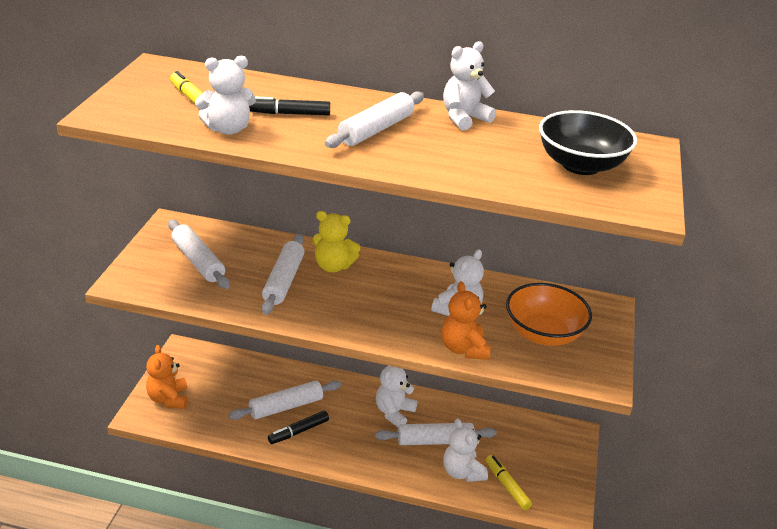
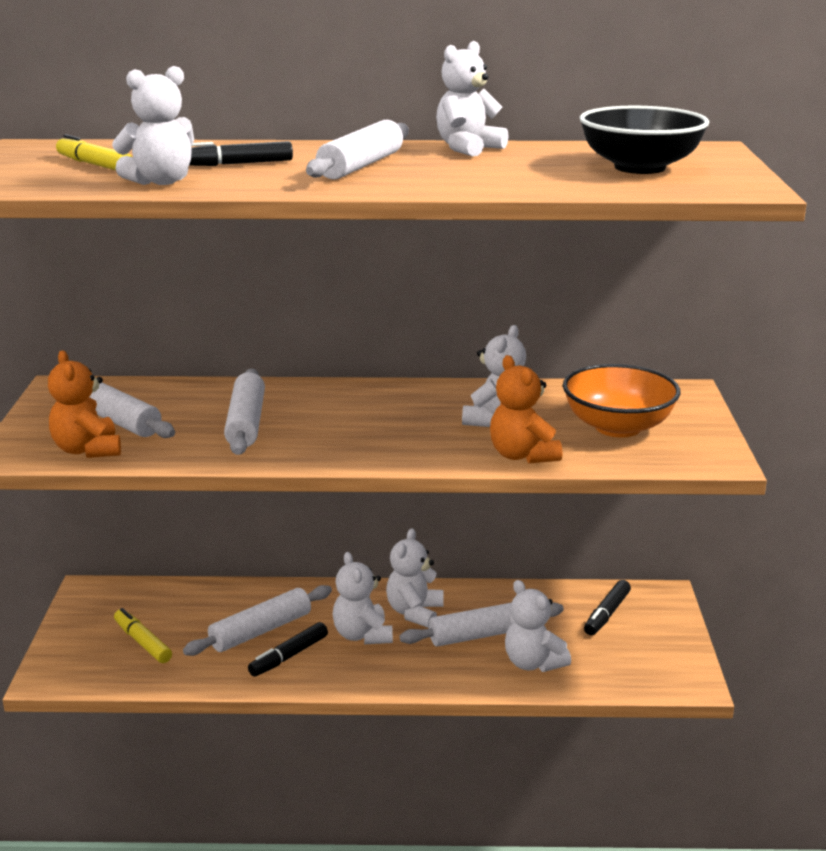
camera: 10 degrees left, 10 degrees down
(168, 399) = (85, 650): orange teddy bear -> orange teddy bear (87, 450)
(333, 266) = (308, 400): yellow teddy bear -> none
(353, 424) = (362, 635): none -> white teddy bear
(507, 486) = (599, 667): yellow marker -> yellow marker (143, 642)
(528, 441) = (606, 614): none -> black marker

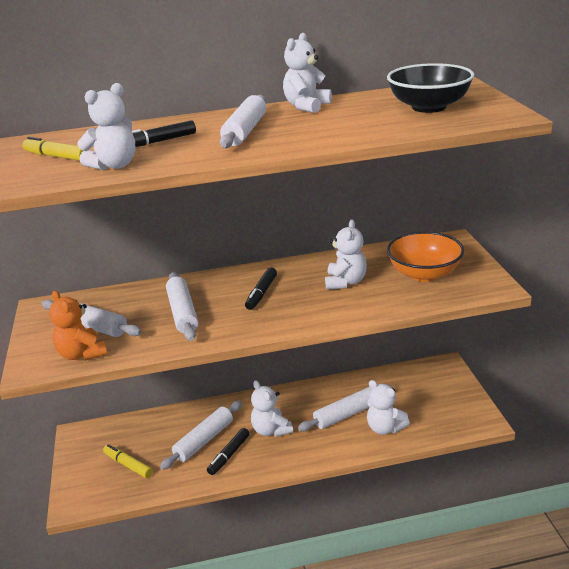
camera: 10 degrees left, 5 degrees up
(414, 612) = (298, 407): white teddy bear -> none
(522, 455) = (375, 306): orange teddy bear -> none
(606, 614) = (417, 385): black marker -> black marker (261, 293)

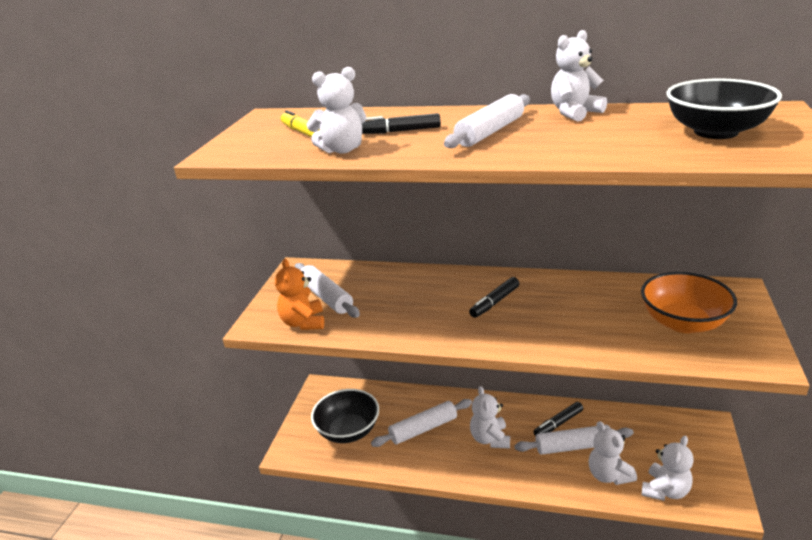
camera: 25 degrees right, 0 degrees up
(128, 465) = (348, 431): yellow marker -> black bowl
(183, 313) = (410, 304): white rolling pin -> none
(229, 455) = (439, 451): black marker -> black marker (558, 423)
(345, 282) = (588, 311): white teddy bear -> white teddy bear (665, 490)

